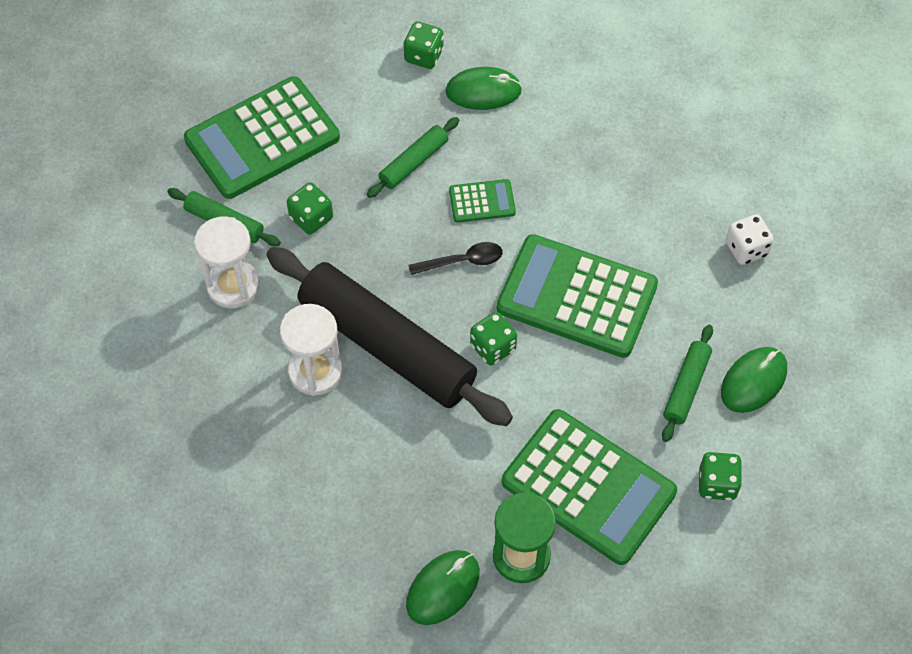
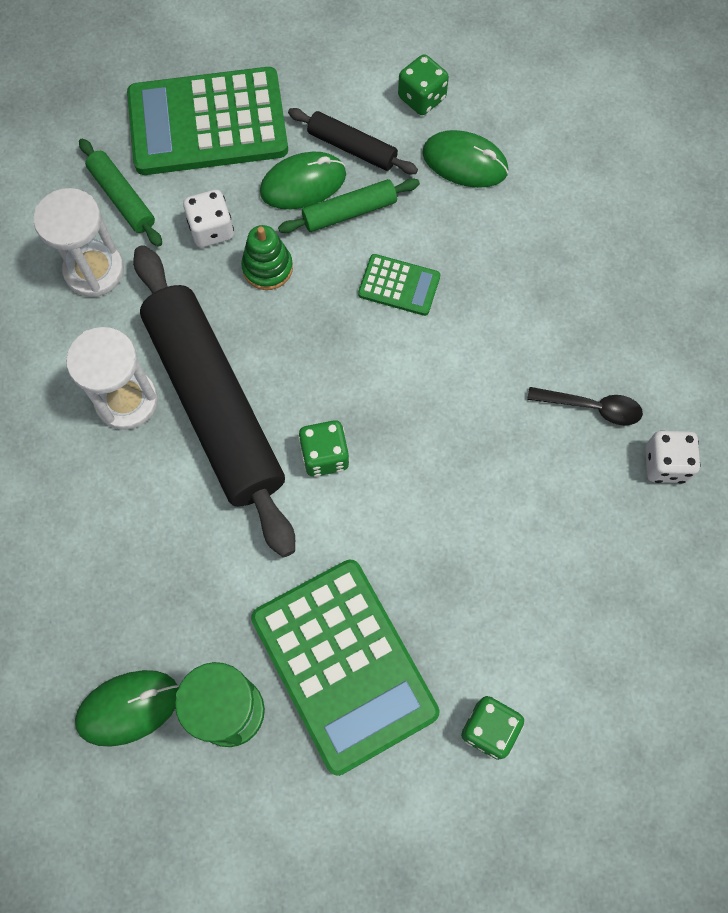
camera: 25 degrees right, 10 degrees up
(311, 218) = (211, 230): green dice -> white dice
(372, 229) = (267, 268): none -> green stacking toy
(389, 114) = (352, 148): none -> black rolling pin
(462, 261) = (343, 344): black spoon -> black spoon (591, 407)
(577, 297) = (445, 438): green calculator -> none
(686, 387) = (513, 597): green rolling pin -> none
(753, 381) = (594, 625): green mouse -> green mouse (303, 183)

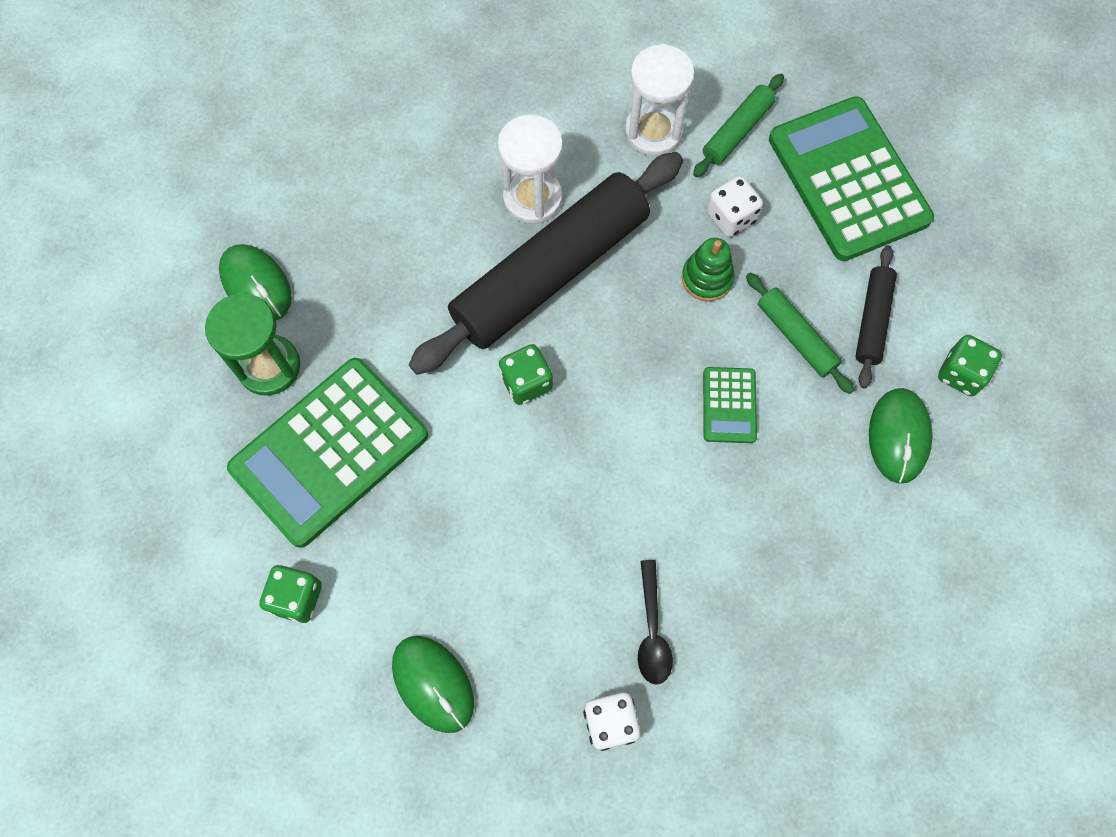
camera: 75 degrees right, 0 degrees up
(303, 183) = (813, 285): green mouse -> green mouse (433, 684)

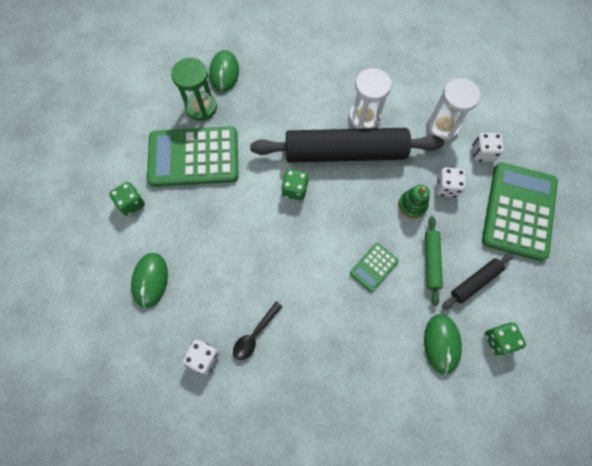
camera: 40 degrees right, 0 degrees up
(737, 131) = (482, 153): green rolling pin -> white dice
(898, 436) = (441, 343): green mouse -> green mouse turned 45 degrees counterclockwise

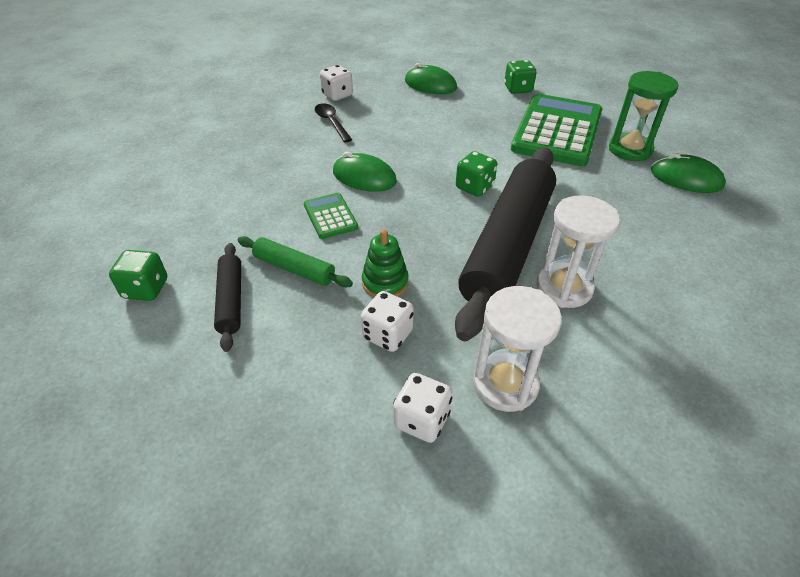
camera: 115 degrees right, 25 degrees down
(441, 343) = (196, 237): green mouse -> green mouse (364, 177)
(518, 211) = (282, 415): green calculator -> none

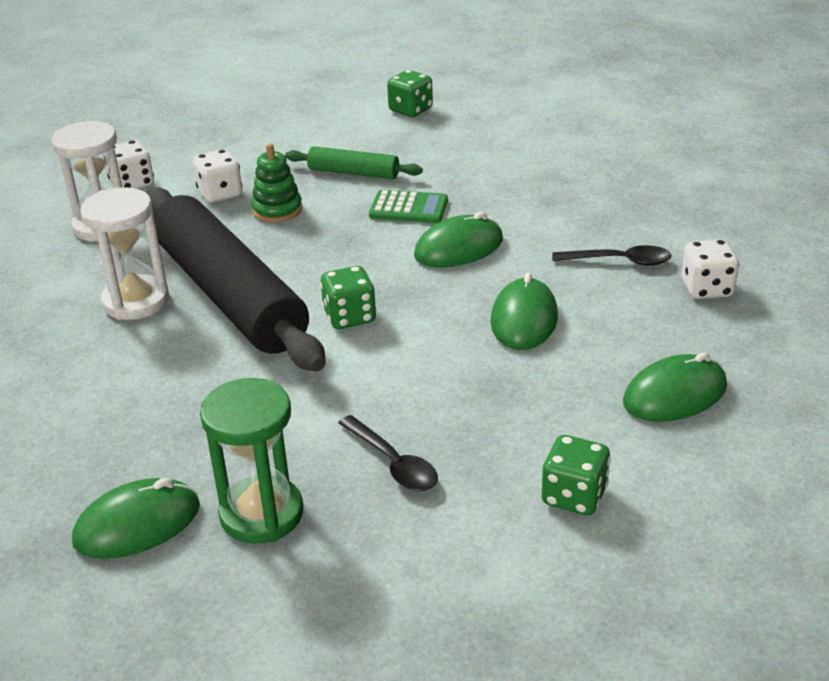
camera: 125 degrees right, 10 degrees down
(231, 300) = (350, 140): black rolling pin -> none
(294, 268) = (353, 173): green rolling pin -> green rolling pin turned 45 degrees clockwise
(415, 133) = (524, 319): none -> green mouse
(557, 131) = (393, 463): green calculator -> black spoon

